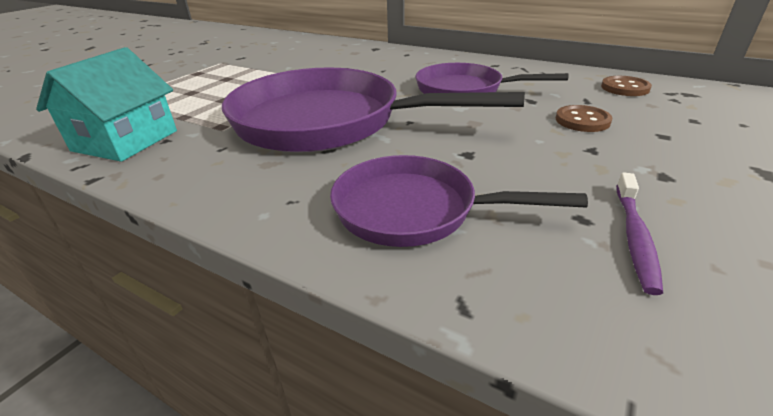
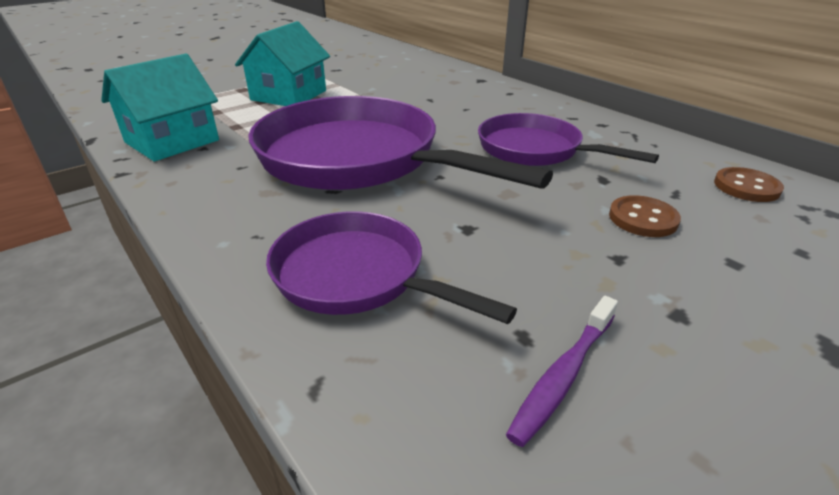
camera: 20 degrees right, 0 degrees up
(214, 83) = (289, 95): none -> turquoise house

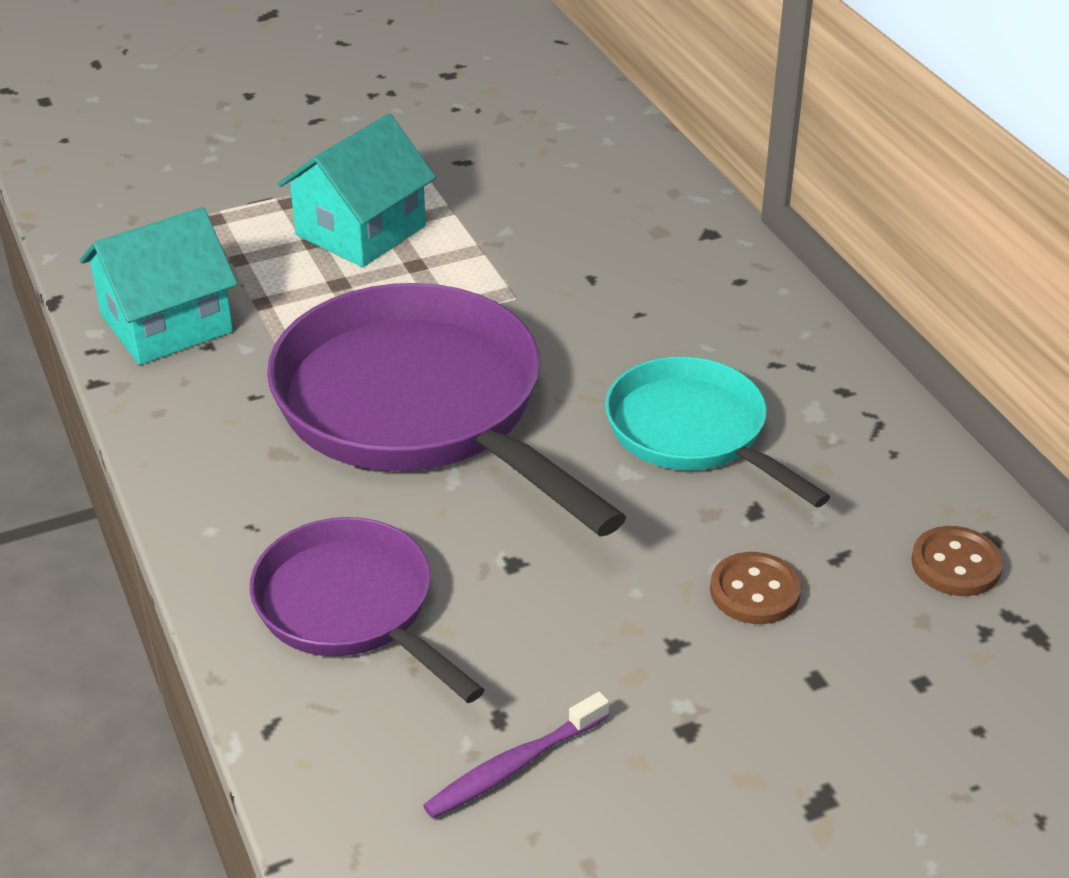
camera: 15 degrees right, 5 degrees up
(535, 150) = (693, 433): purple pan -> turquoise pan

